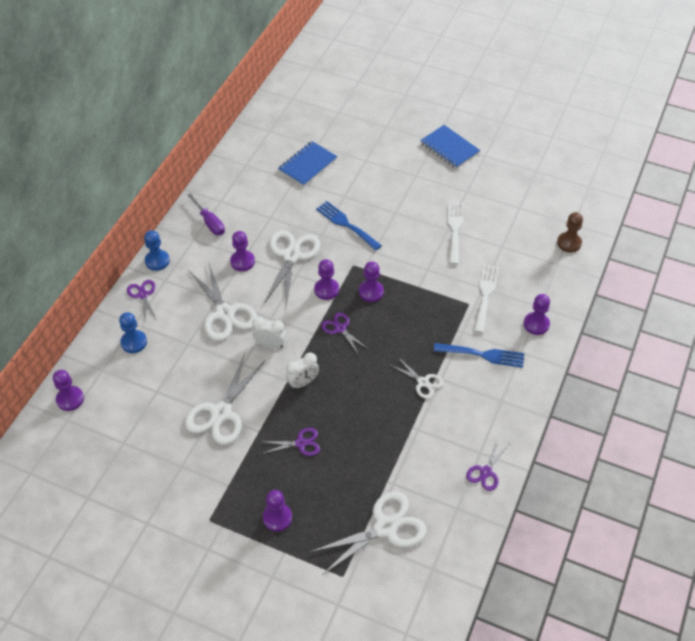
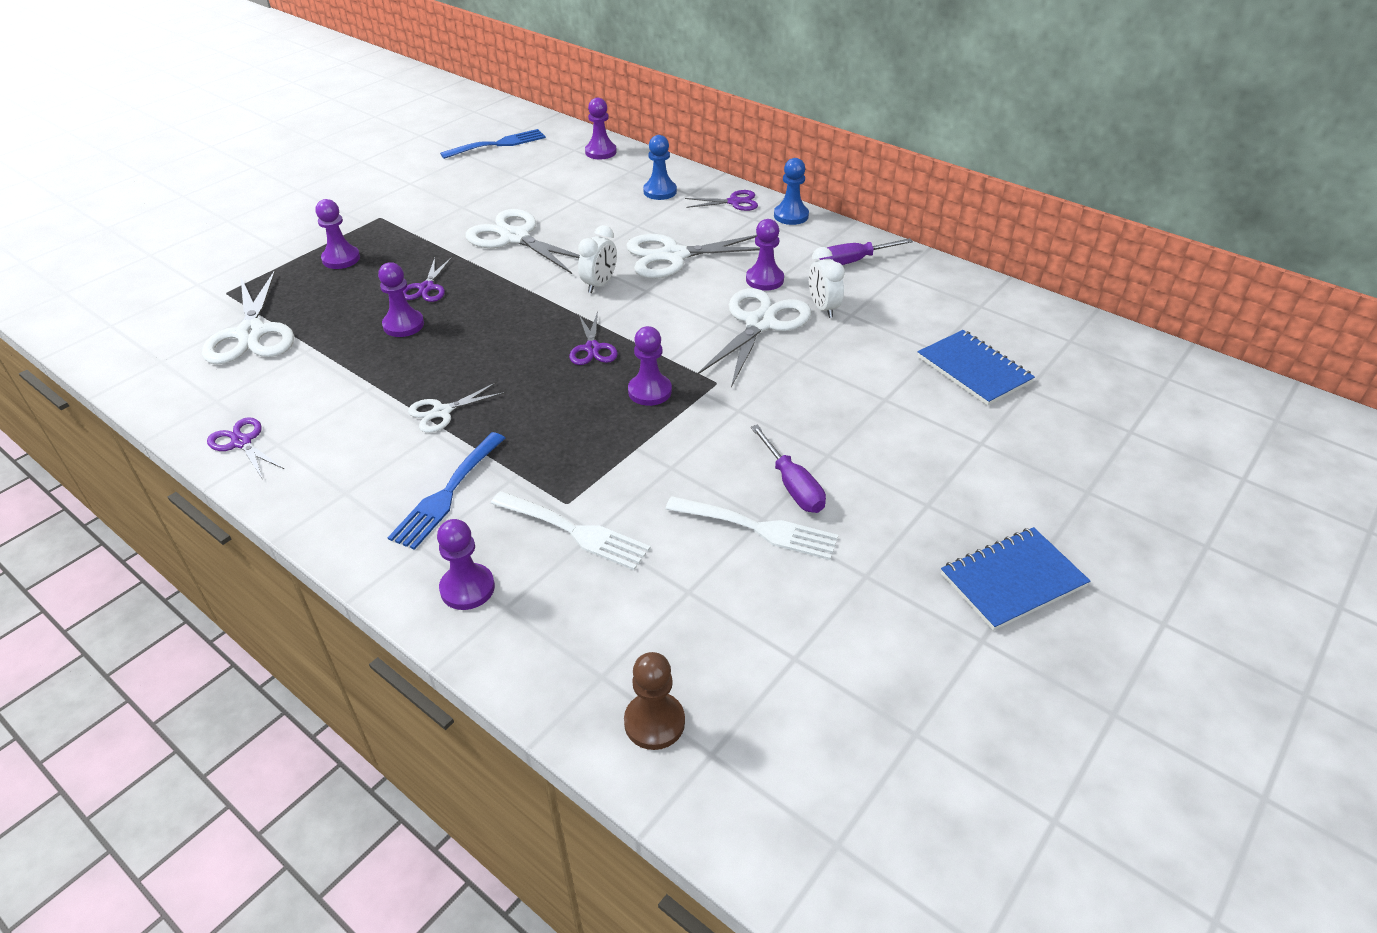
camera: 105 degrees right, 10 degrees down
(291, 256) = (760, 323): white scissors -> white scissors turned 90 degrees counterclockwise
(303, 382) = (518, 302): white clock -> white clock (823, 308)
(326, 290) = (675, 347): purple pawn -> purple pawn (403, 325)
(340, 329) = (592, 348): purple scissors -> purple scissors turned 105 degrees clockwise
(346, 224) = (813, 390): blue fork -> blue fork (498, 144)
(422, 222) = (792, 486): none -> purple screwdriver

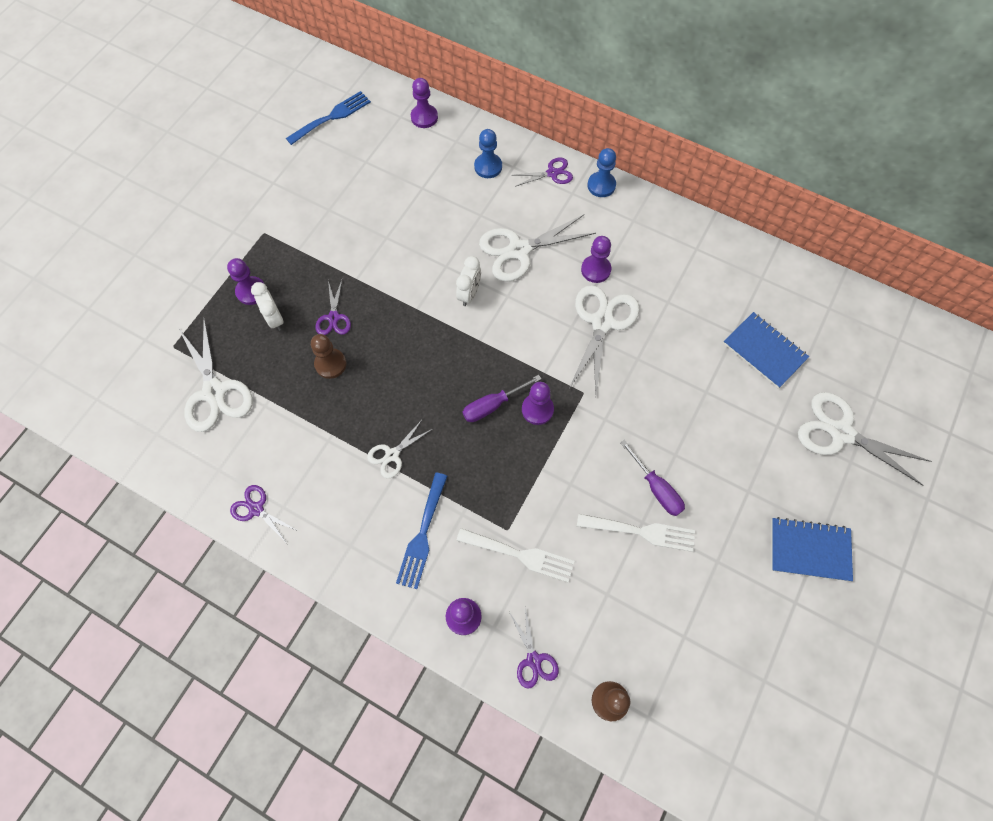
camera: 10 degrees left, 25 degrees up
(403, 325) = (330, 364): purple pawn -> brown pawn
(515, 238) = (385, 244): white scissors -> white scissors (841, 433)
(592, 348) = (483, 369): purple scissors -> purple scissors (533, 660)
(823, 308) = (646, 297): white clock -> white clock (275, 319)
(854, 261) = (660, 237): purple screwdriver -> purple screwdriver (492, 405)
(1012, 580) = (809, 550): blue notebook -> blue notebook turned 45 degrees clockwise

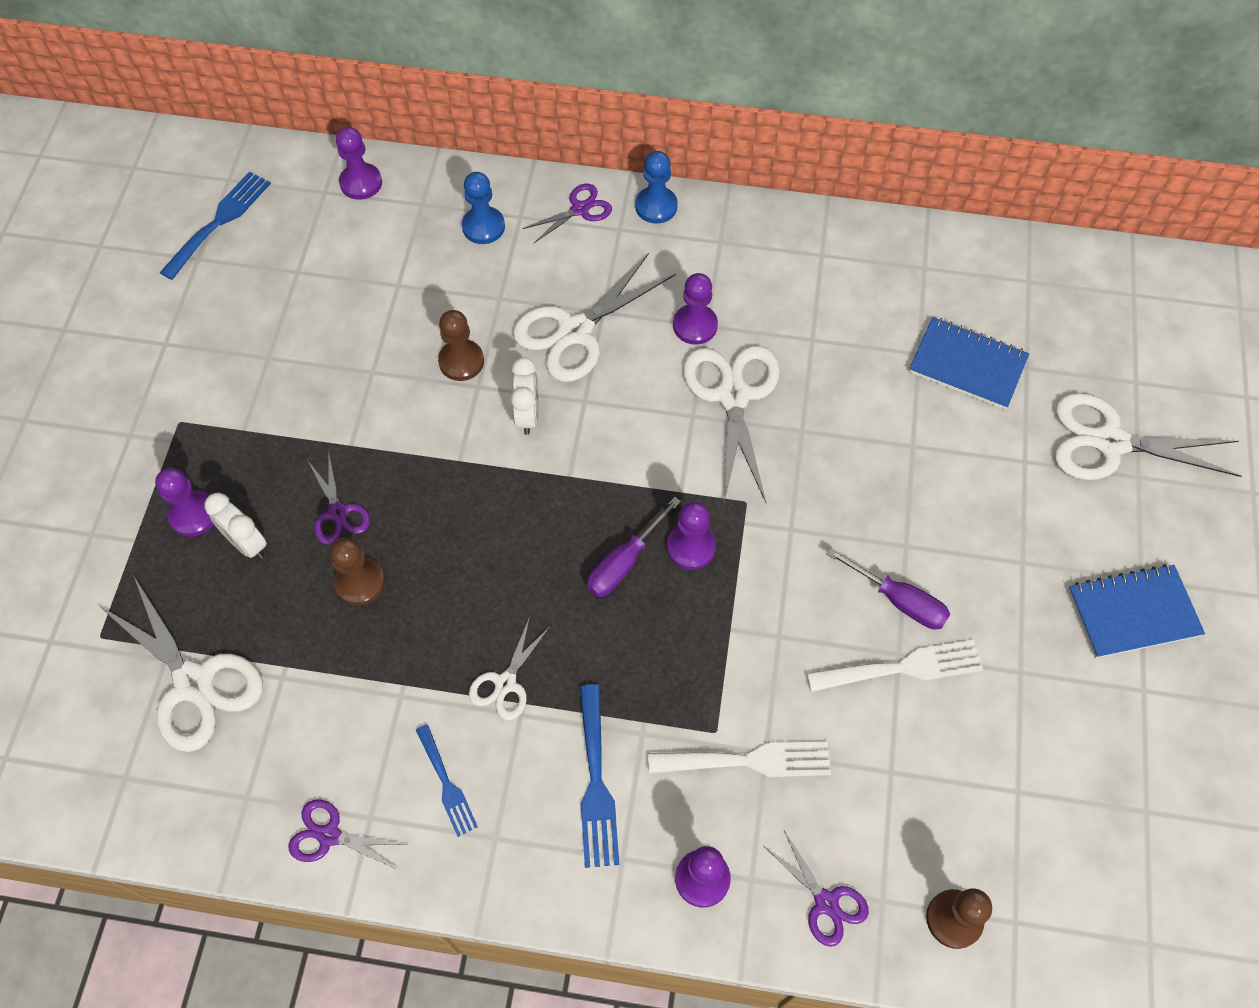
camera: 20 degrees left, 5 degrees down
(334, 503) = (447, 784): none -> blue fork
(442, 247) = (461, 361): none -> brown pawn

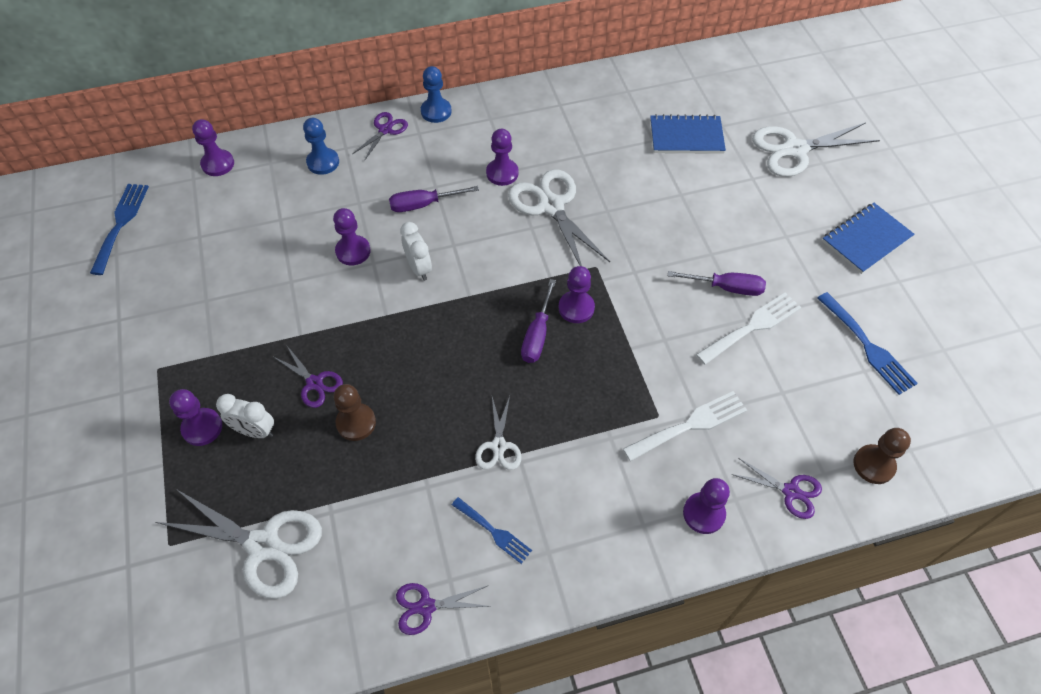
camera: 25 degrees left, 5 degrees down
(461, 361) = (353, 251): brown pawn -> purple pawn
(575, 331) = (423, 205): white scissors -> purple screwdriver
(596, 783) = (598, 484): blue fork -> blue fork (868, 346)

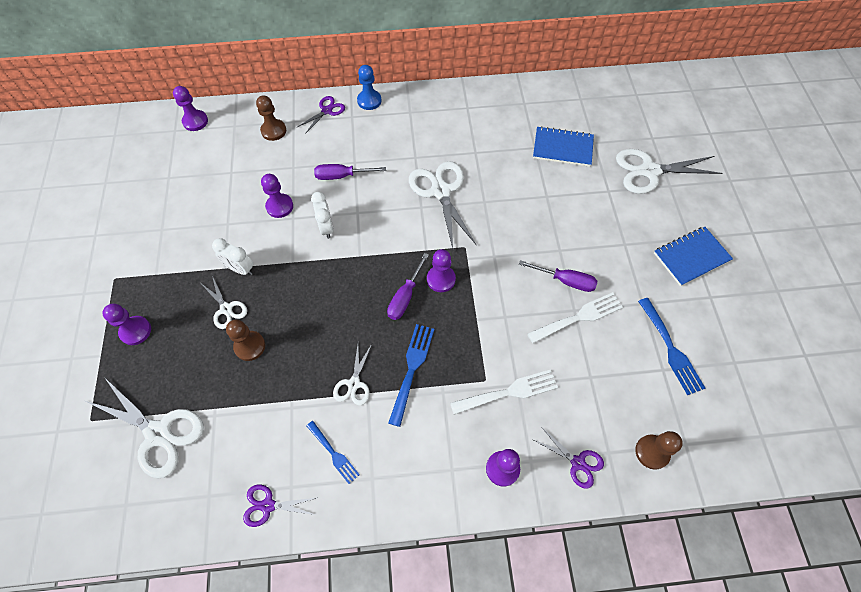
camera: 10 degrees right, 5 degrees up
(121, 224) = (114, 159): blue fork -> blue fork (412, 369)
(255, 431) = (173, 340): white clock -> white clock (240, 269)
(314, 383) = (226, 309): purple scissors -> white scissors
(323, 162) = (273, 131): blue pawn -> brown pawn
(502, 173) = (409, 158): purple pawn -> none

